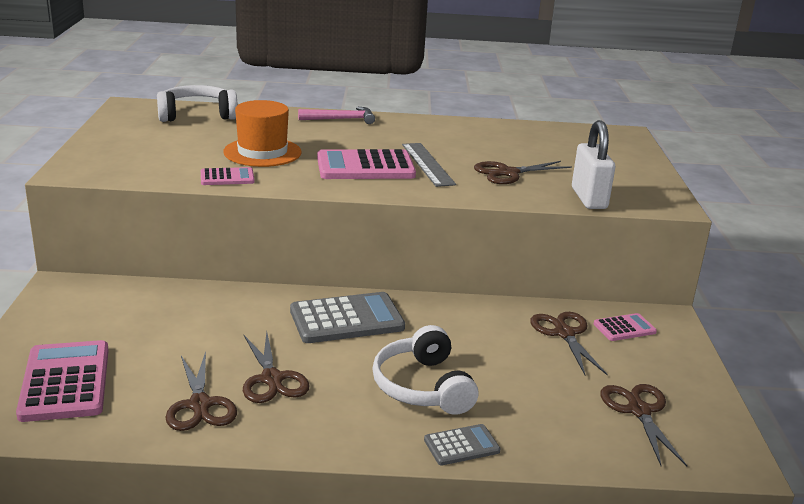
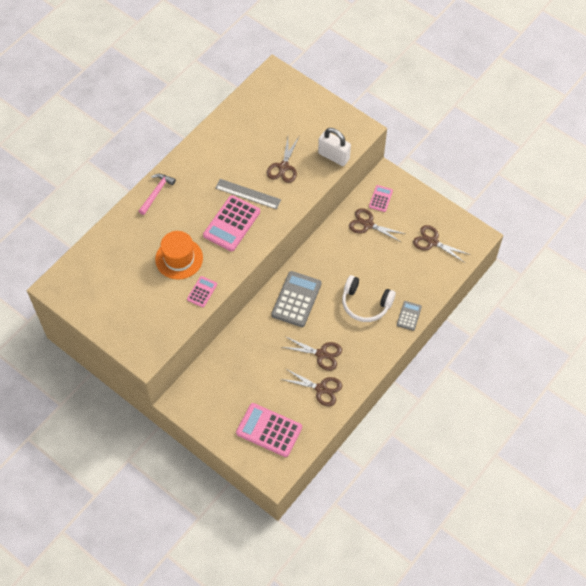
camera: 50 degrees left, 35 degrees up
(197, 115) = (97, 260): white headphones -> none

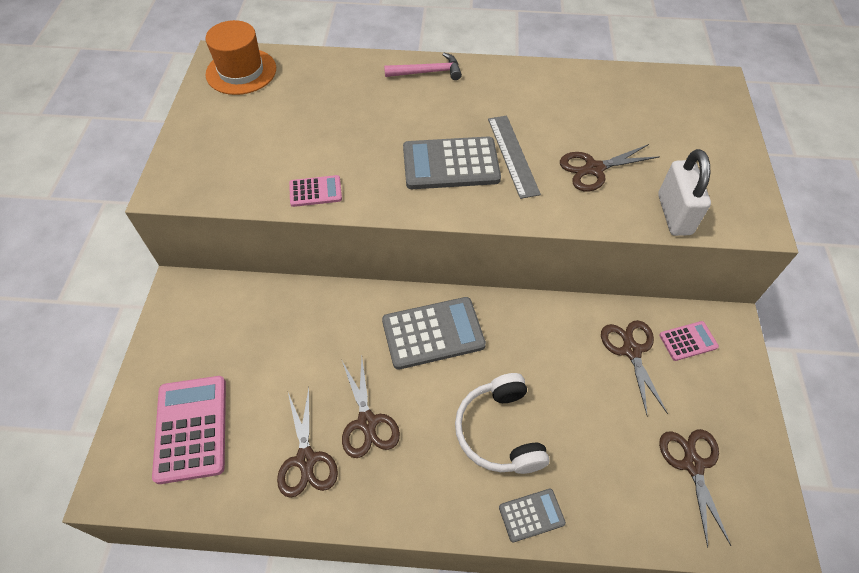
camera: 55 degrees right, 5 degrees down
(179, 258) = (349, 141): orange hat -> orange hat (241, 71)
(232, 223) = (451, 164): pink calculator -> grey calculator

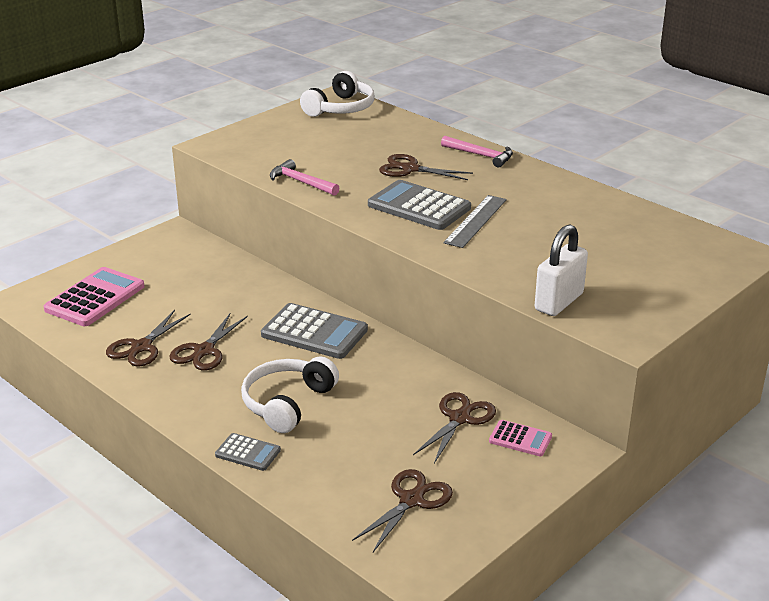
camera: 40 degrees right, 25 degrees down
(241, 71) = (340, 108): orange hat -> white headphones
(315, 191) = (301, 182): pink calculator -> pink hammer
(594, 169) = (531, 253): brown scissors -> brown scissors (410, 169)

